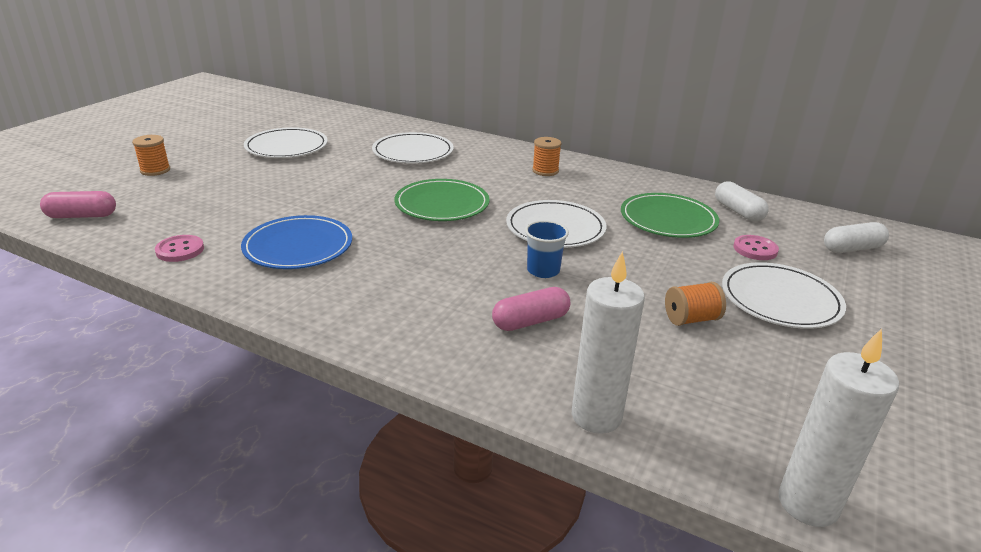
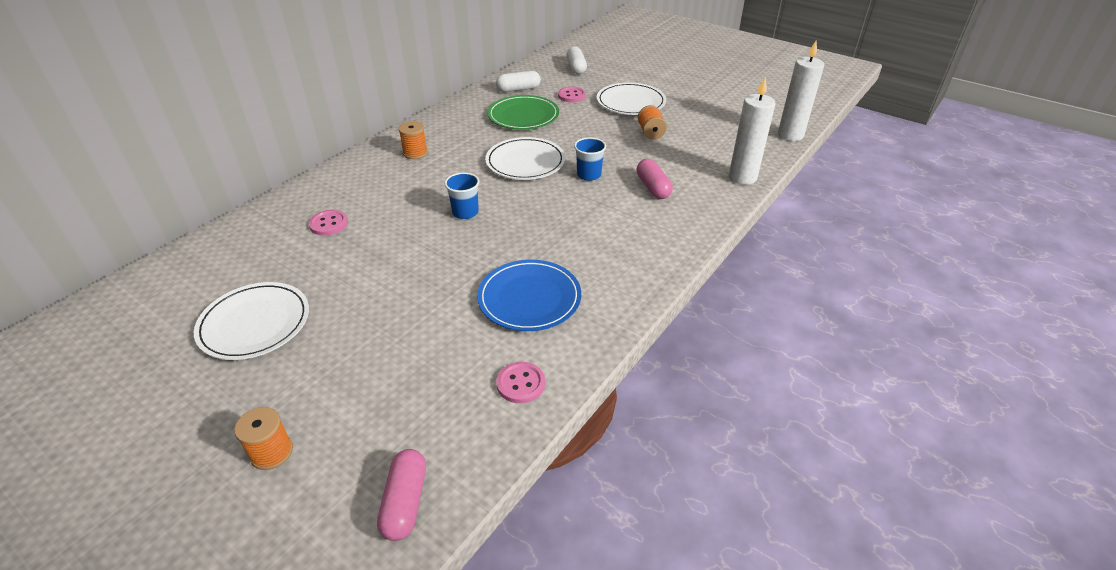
camera: 80 degrees left, 10 degrees up
(413, 152) = (329, 224): white plate -> pink button
(442, 204) = (465, 212): green plate -> blue cup

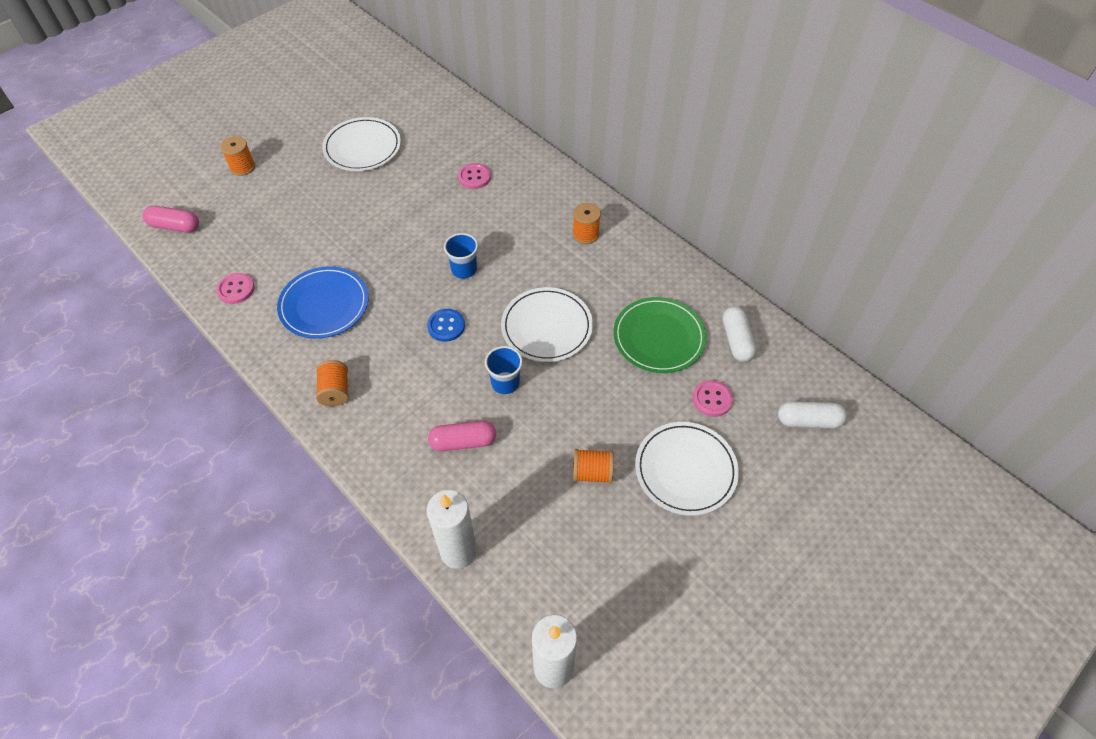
camera: 100 degrees right, 15 degrees up
(537, 213) = (446, 326): none -> blue button
(634, 266) = (335, 391): none -> orange spool

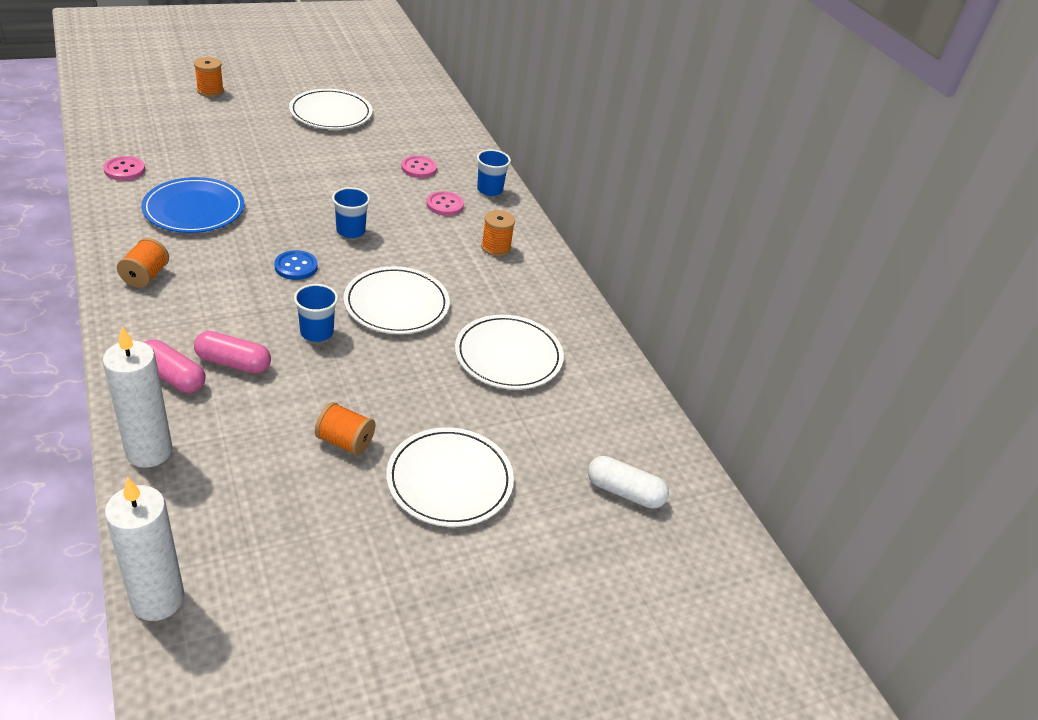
camera: 15 degrees right, 15 degrees down
(175, 226) = (113, 109): pink capsule -> pink capsule (173, 377)
(544, 175) = (489, 190): none -> blue cup
(659, 337) = (508, 356): green plate -> white plate
(712, 399) = (527, 430): pink button -> pink button (445, 205)
(736, 340) = (592, 390): white capsule -> none

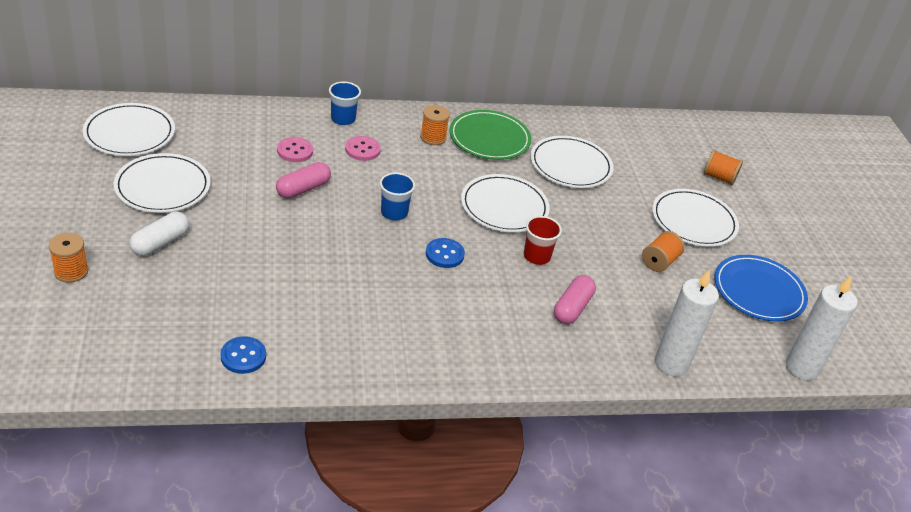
camera: 75 degrees left, 0 degrees up
(124, 170) = (243, 356): pink button -> blue button
(145, 276) = (446, 352): orange spool -> orange spool (719, 177)
(173, 377) = (588, 344): pink capsule -> pink capsule (303, 189)
(194, 209) = (336, 309): blue plate -> blue plate (758, 291)
(317, 332) = (537, 256): blue cup -> red cup
(395, 92) = (129, 133): none -> white plate
(521, 287) = (489, 138): none -> green plate
(624, 492) = (700, 152): white capsule -> white capsule (160, 243)

